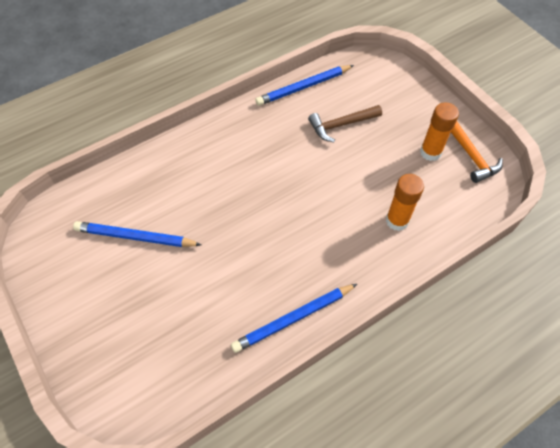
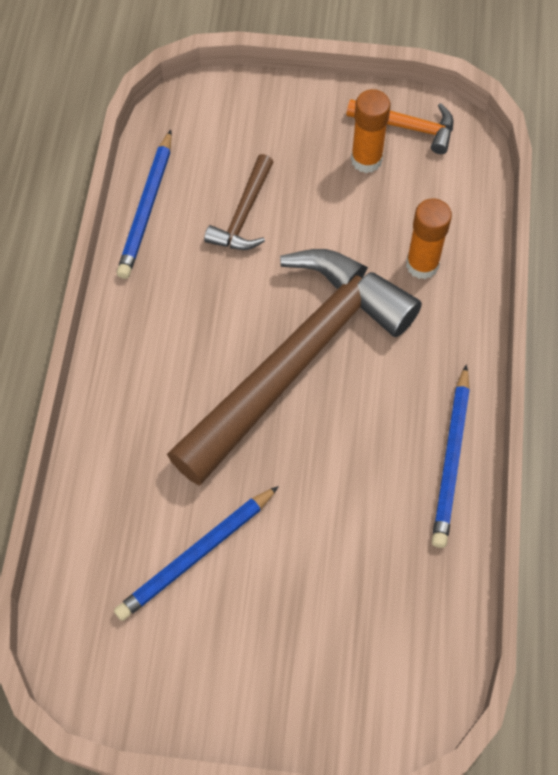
camera: 50 degrees left, 5 degrees up
(283, 204) = (296, 360): none -> brown hammer

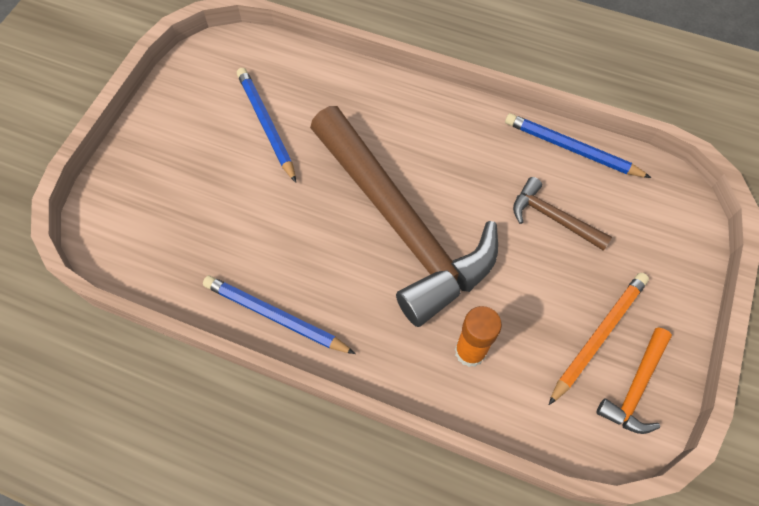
camera: 105 degrees right, 0 degrees up
(366, 160) = (599, 336): orange glue stick -> orange pencil

